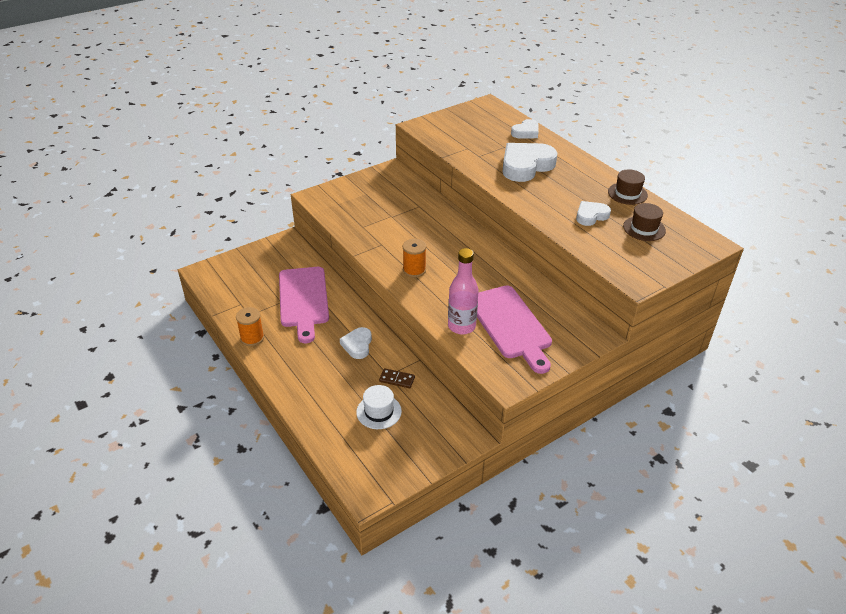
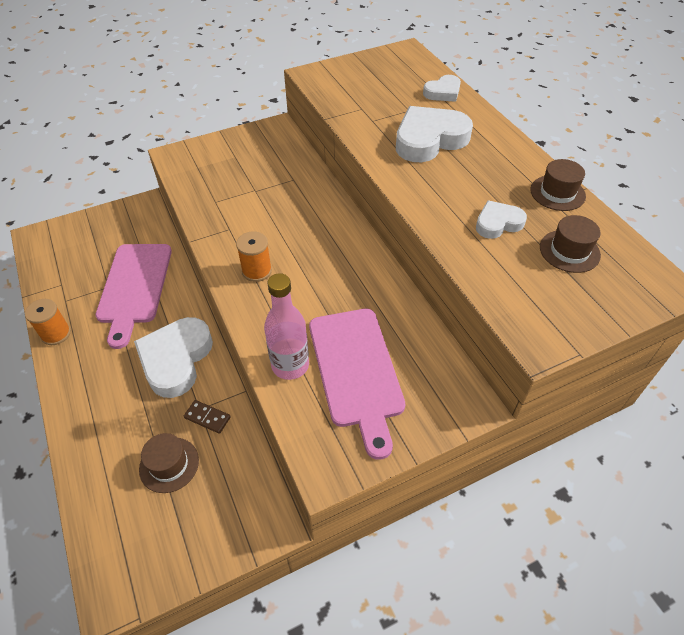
camera: 10 degrees right, 10 degrees up
(357, 345) = (176, 359): white heart -> white heart, size x1.82
(379, 411) = (169, 464): white hat -> brown hat

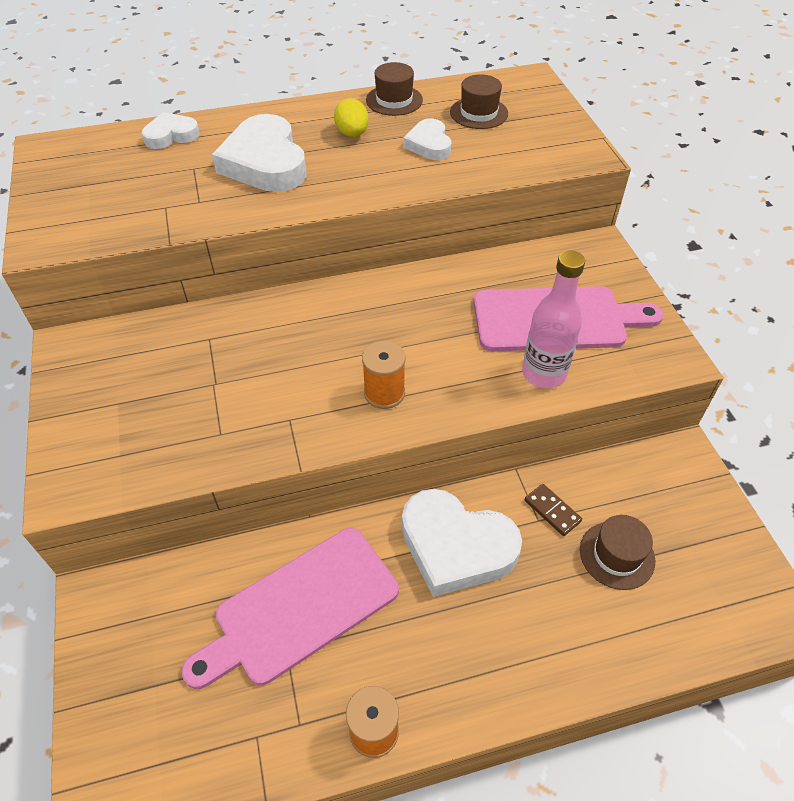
camera: 80 degrees left, 0 degrees up
(134, 287) = (300, 608): pink cutting board -> pink cutting board turned 135 degrees clockwise
(207, 417) = (552, 511): brown domino -> brown domino turned 75 degrees counterclockwise
(443, 92) = (171, 135): white heart -> white heart turned 90 degrees counterclockwise
(490, 176) = (352, 134): none -> yellow egg

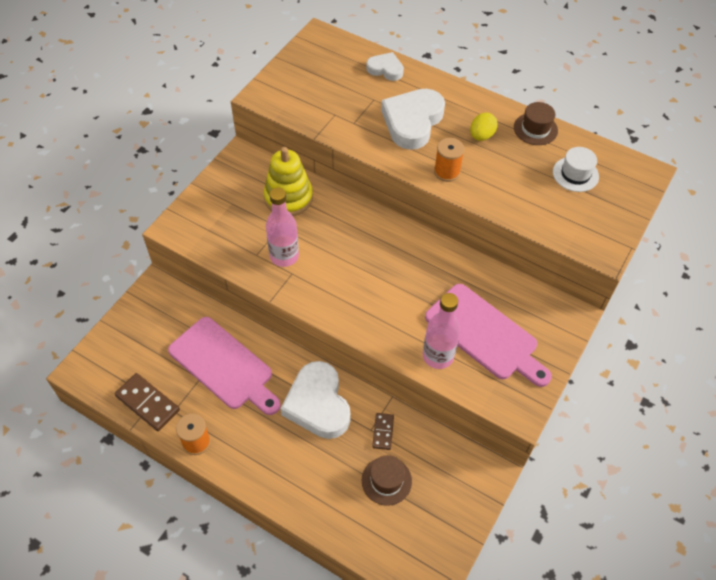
camera: 45 degrees right, 5 degrees up
(186, 347) = (288, 198): none -> yellow stacking toy
(252, 751) = (147, 403): none -> brown domino
(257, 409) = (284, 256): none -> pink bottle
(300, 608) = (224, 366): pink cutting board -> pink cutting board turned 150 degrees counterclockwise
(384, 393) = (348, 297): orange spool -> orange spool (447, 172)
(429, 144) = (516, 174): white heart -> none
(479, 113) = (575, 174): brown hat -> white hat

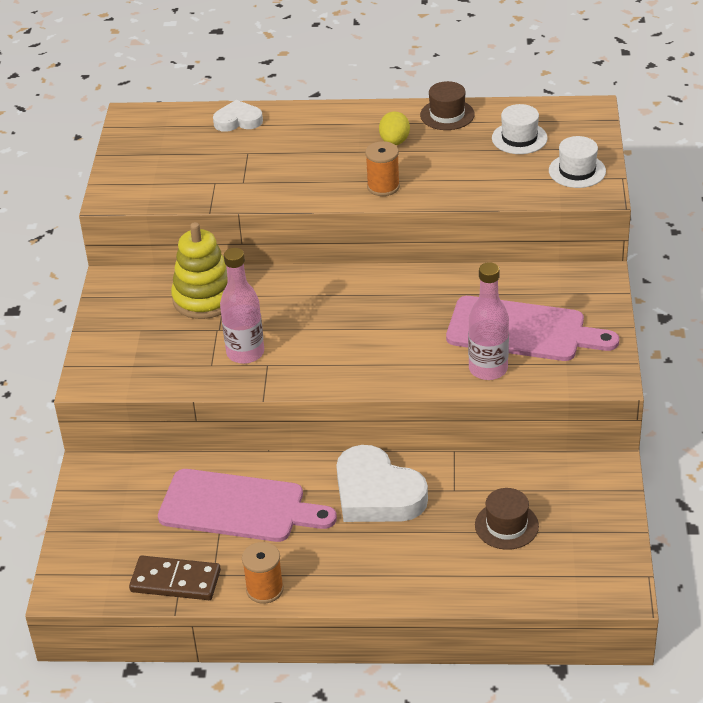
camera: 25 degrees left, 15 degrees down
(383, 432) = (469, 486): brown domino -> none
(412, 122) = (309, 157): white heart -> none
(600, 225) = (577, 171): none -> white hat

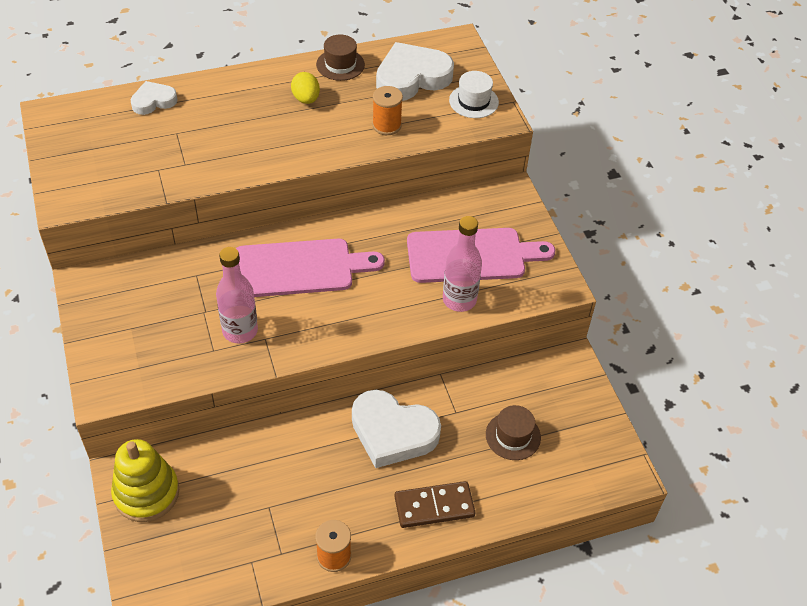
camera: 25 degrees left, 10 degrees up
(175, 581) = (249, 570): brown domino -> brown domino (434, 506)
(204, 298) = (179, 282): yellow stacking toy -> yellow stacking toy (146, 493)
(238, 507) = (277, 478): pink cutting board -> pink cutting board (299, 268)
(383, 187) = (315, 146): orange spool -> orange spool (386, 125)
(519, 138) = (412, 77): white hat -> white heart

